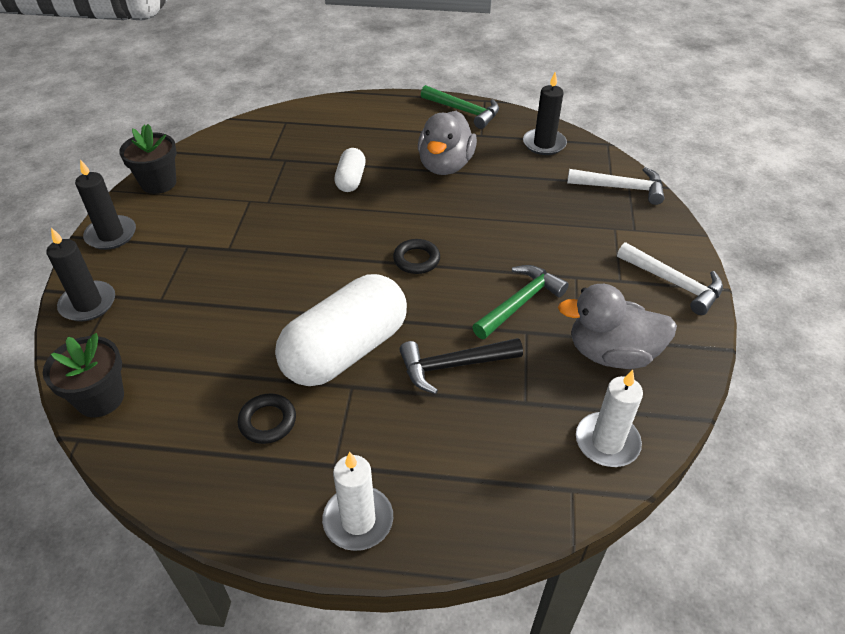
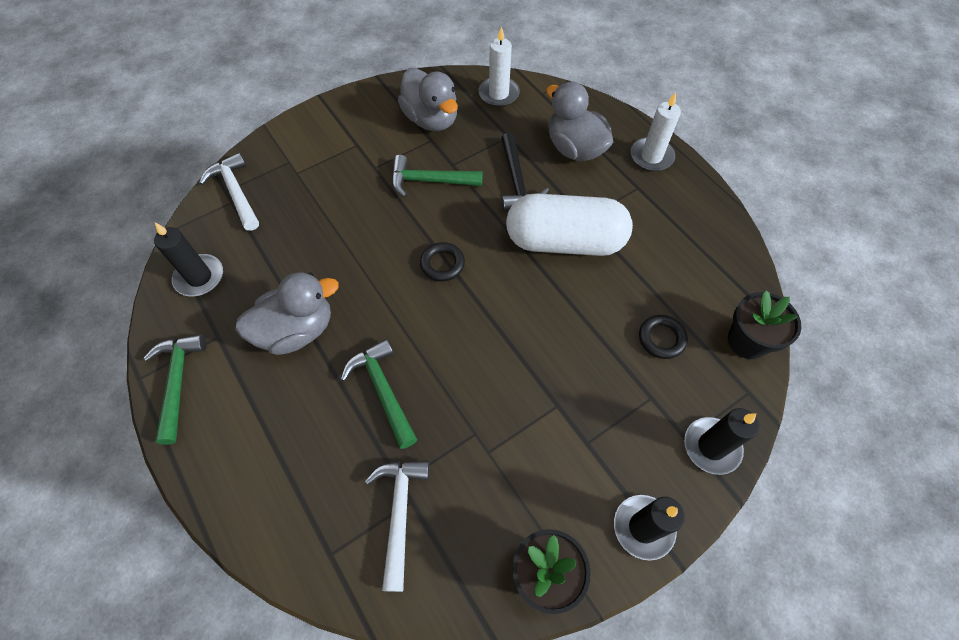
camera: 130 degrees left, 15 degrees up
(267, 421) = (652, 238): black ring -> black ring (661, 338)
(351, 180) = (383, 390): white capsule -> green hammer
(448, 450) = (574, 148): none -> grey duck
(454, 366) = (517, 181): black hammer -> black hammer turned 45 degrees clockwise
(673, 283) = (335, 119): white hammer -> white hammer (399, 513)

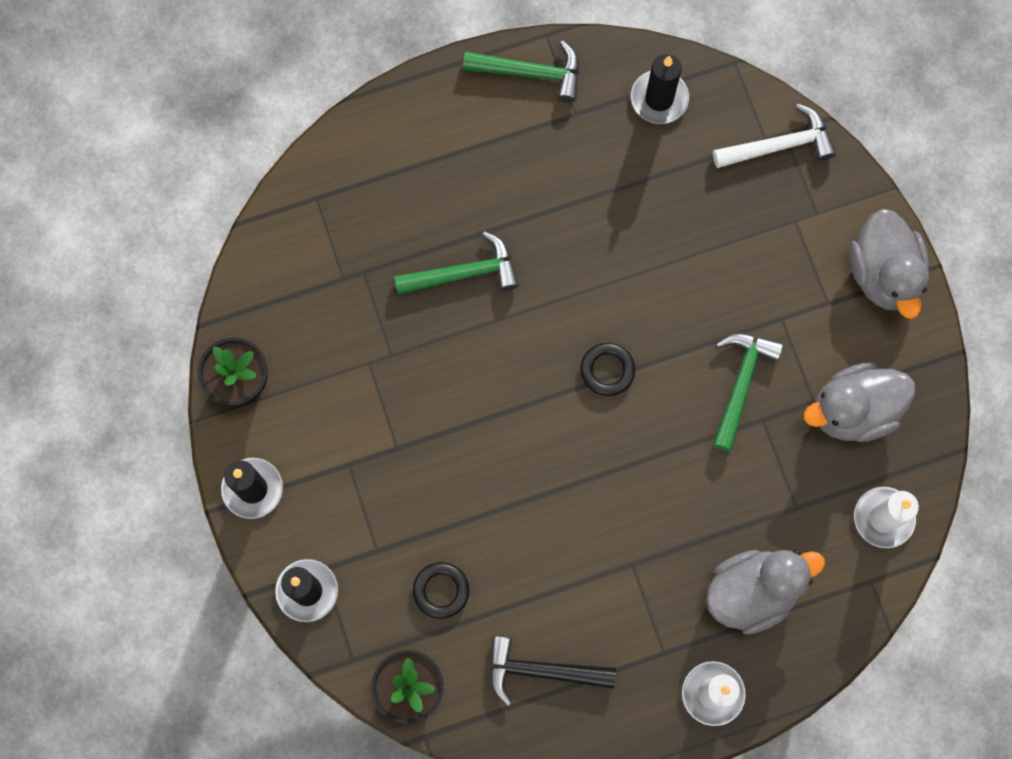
camera: 105 degrees right, 15 degrees up
(297, 330) = (560, 195): grey duck -> grey duck (883, 274)
(399, 513) = (334, 266): white hammer -> none
(517, 181) = (713, 496): black hammer -> black hammer (541, 671)
(565, 241) = (602, 526): white capsule -> none

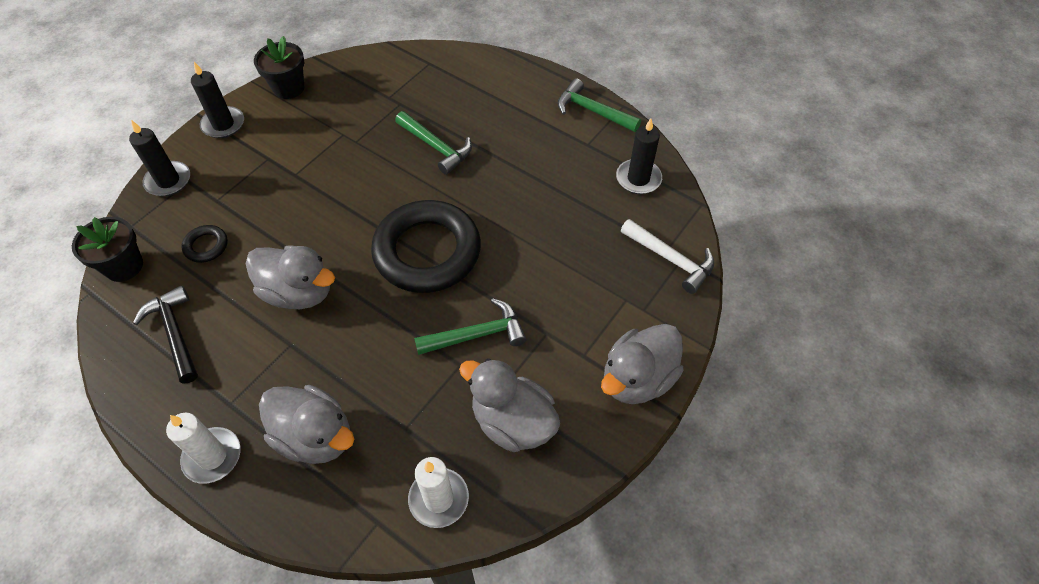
camera: 55 degrees right, 20 degrees down
(530, 73) = (593, 111): green hammer -> green hammer turned 150 degrees clockwise
(572, 525) = (298, 292): none -> grey duck
(607, 370) = (427, 252): black ring -> black ring, size x2.42

